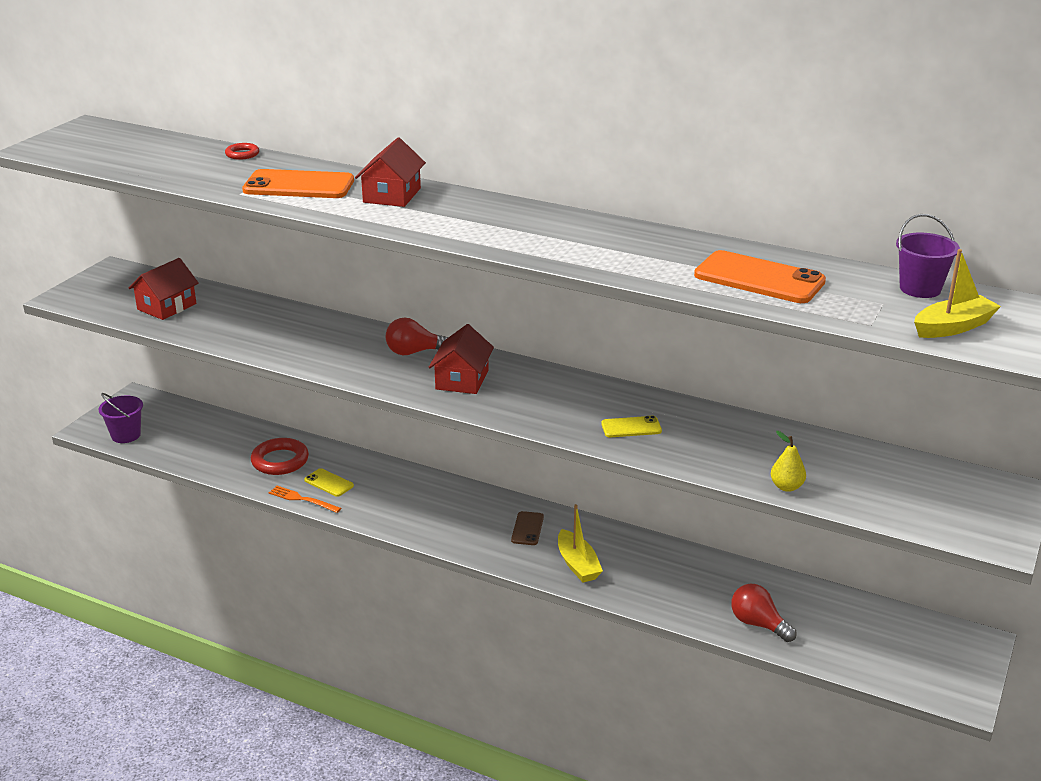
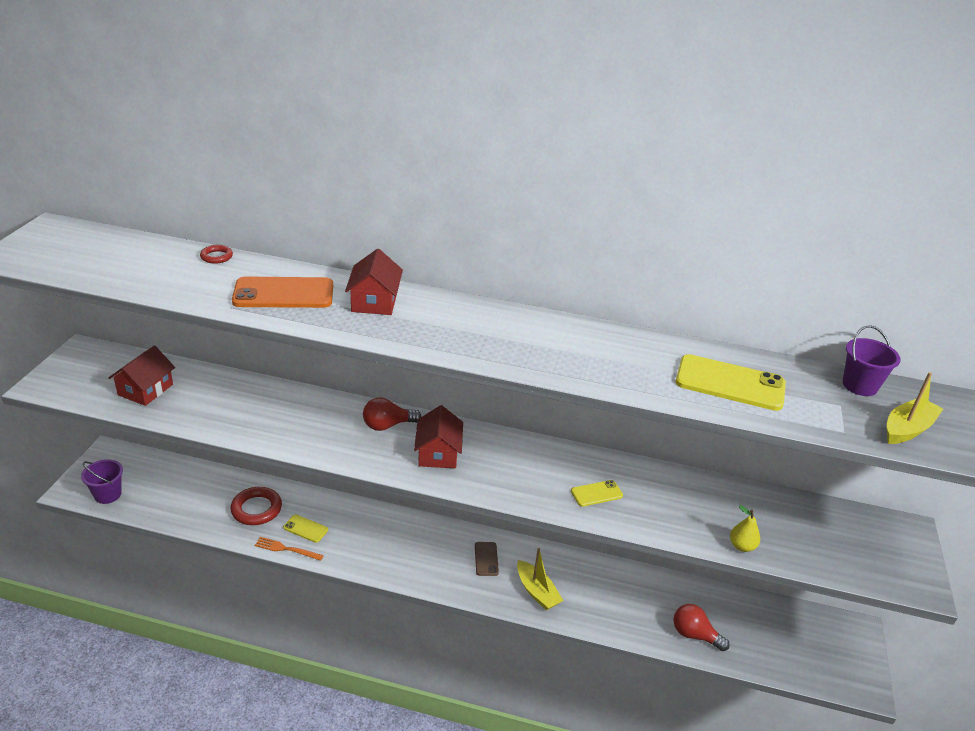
camera: 15 degrees left, 5 degrees up
(759, 278) = (730, 383): orange phone -> yellow phone

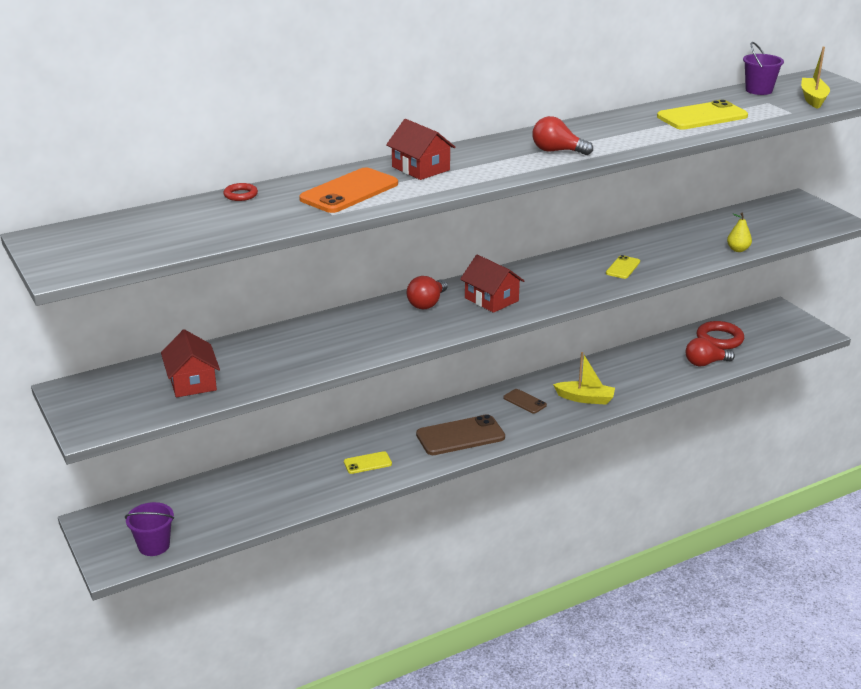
camera: 40 degrees left, 5 degrees down
(256, 509) = (306, 476): red ring -> red ring (719, 339)
(286, 549) = (375, 483): orange fork -> none
(396, 554) = (460, 436): none -> brown phone
(513, 345) = (557, 151): none -> red light bulb

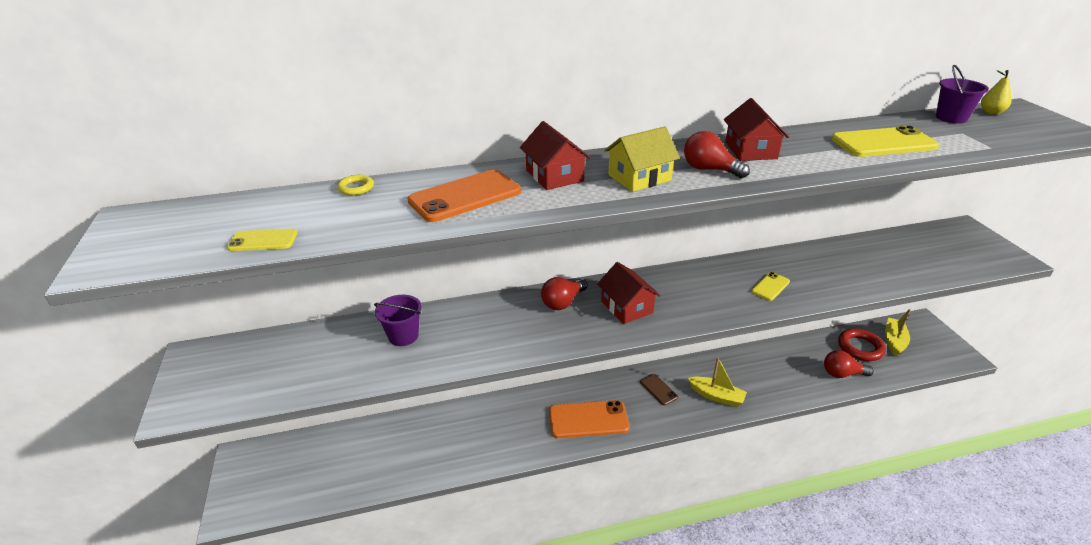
camera: 15 degrees right, 5 degrees up
(154, 546) = (274, 497): purple bucket -> purple bucket (403, 336)
(192, 382) = (302, 365): red house -> red house (750, 150)
(240, 195) = (356, 188): red ring -> yellow ring
(367, 463) = (495, 436): yellow phone -> yellow phone (263, 240)
(460, 436) = (588, 419): brown phone -> orange phone
(498, 163) = (639, 177): none -> yellow house
(738, 249) = (897, 281): yellow pear -> yellow pear (991, 112)
(813, 99) = (1016, 133): yellow boat -> yellow boat (894, 341)

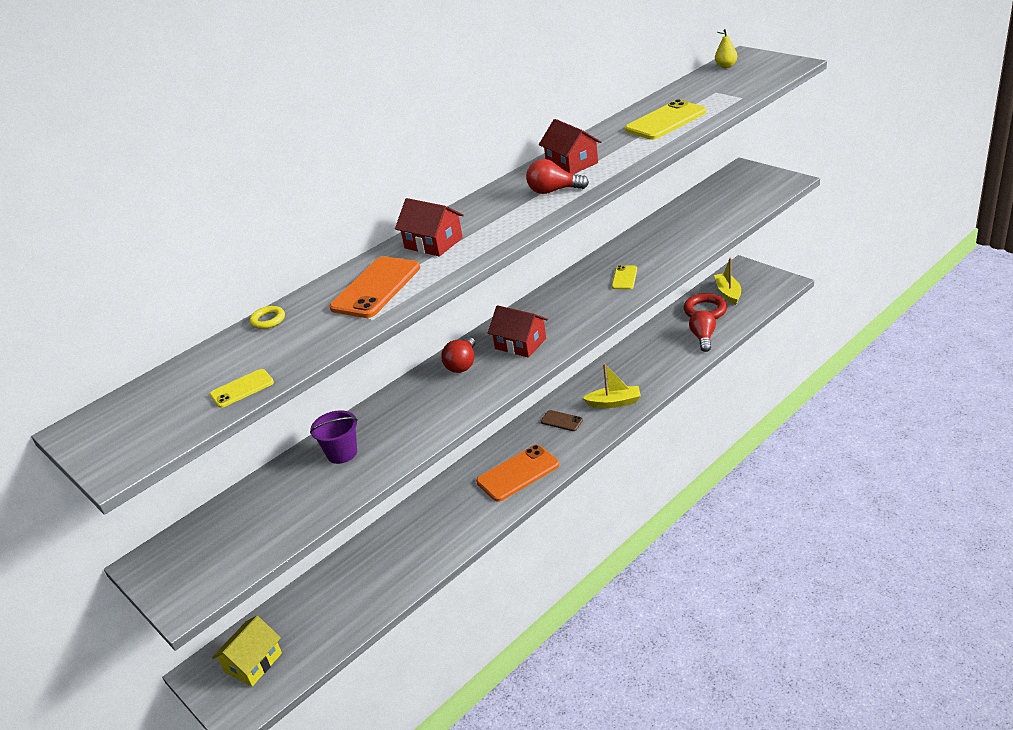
camera: 25 degrees left, 0 degrees up
(639, 177) = (504, 218): yellow house -> yellow house (253, 662)
(842, 374) = (703, 338): red light bulb -> red light bulb turned 120 degrees clockwise
(951, 118) = (700, 81): purple bucket -> none

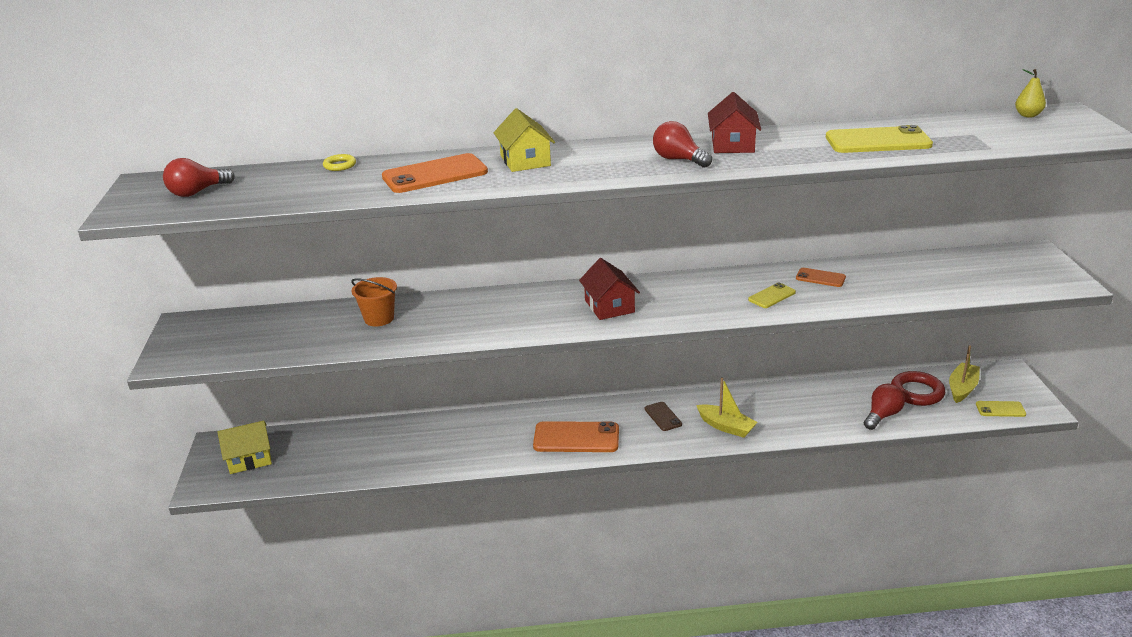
camera: 35 degrees right, 5 degrees down
(242, 389) = (251, 201): yellow phone -> yellow phone (1000, 409)
(342, 453) = (379, 318): purple bucket -> orange bucket
(433, 243) = (525, 161): red house -> yellow house
(462, 364) = (545, 299): red light bulb -> red light bulb (197, 192)
(638, 249) = (820, 278): none -> orange phone

